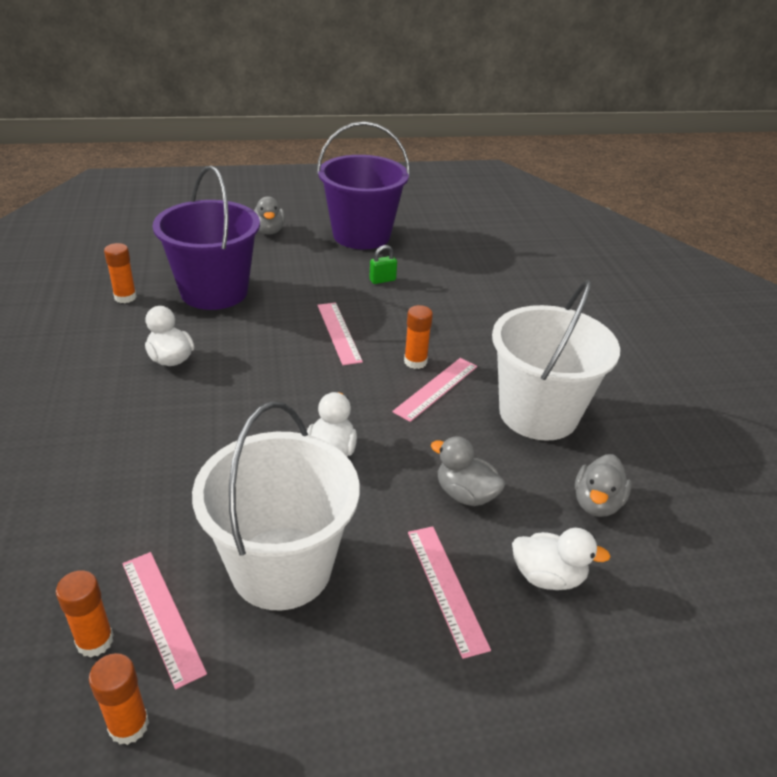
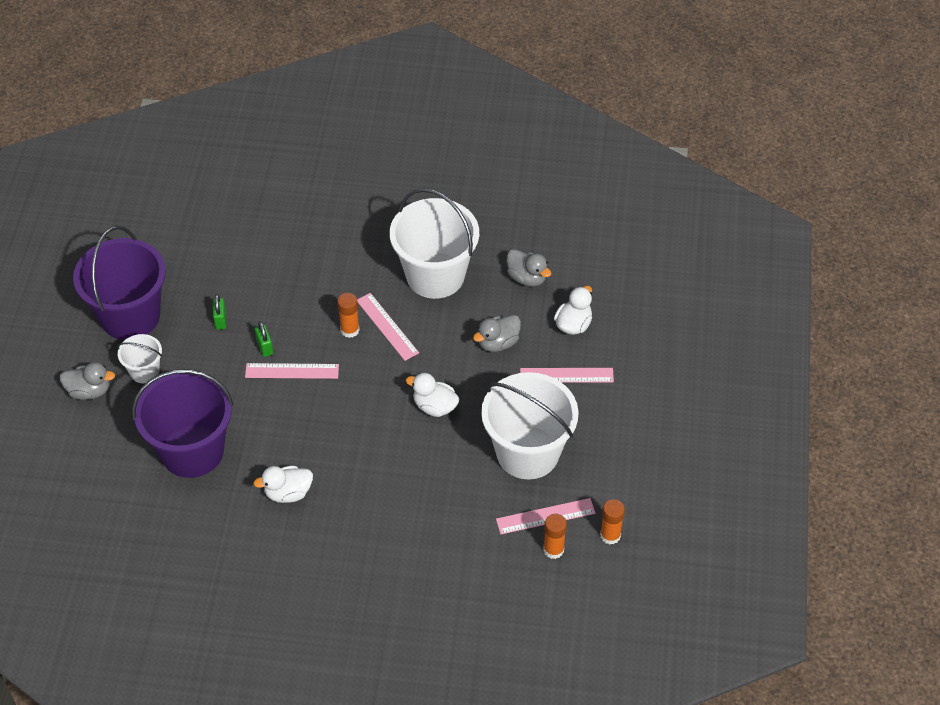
camera: 70 degrees left, 15 degrees up
(125, 297) = (176, 521): orange glue stick -> none
(301, 252) = (144, 371): none -> white bucket
(362, 311) = (265, 347): none -> green padlock

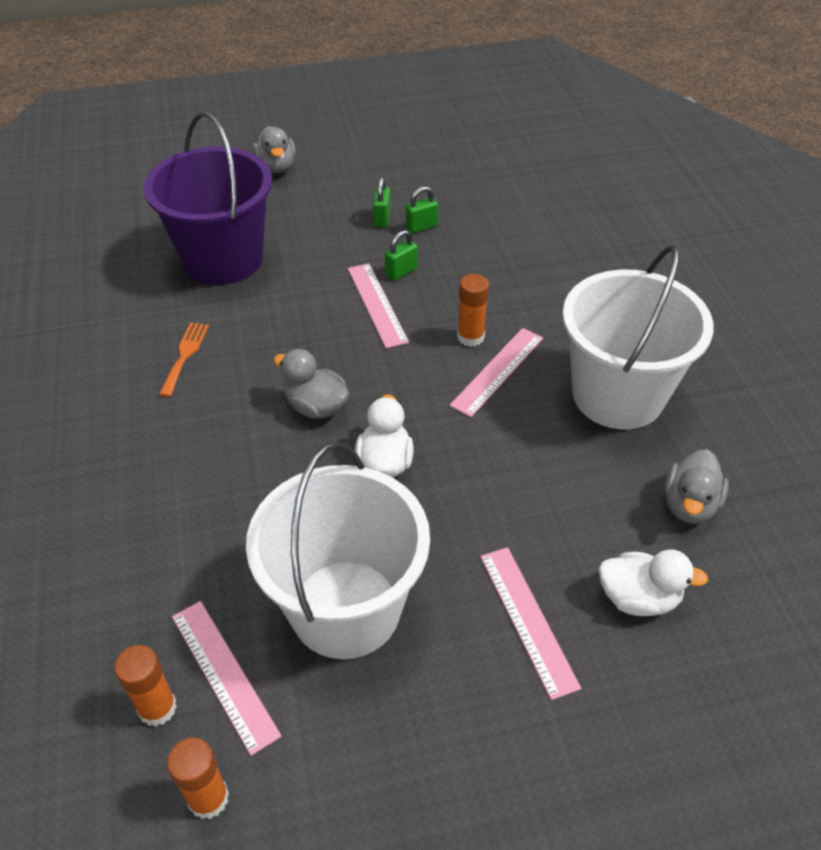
camera: 70 degrees right, 5 degrees down
(130, 316) = (390, 164): purple bucket -> none
(144, 371) = (320, 194): white bucket -> none
(197, 341) = (382, 218): none -> green padlock
(288, 493) = (185, 355): white duck -> orange fork
(498, 343) = (541, 504): grey duck -> grey duck (316, 406)

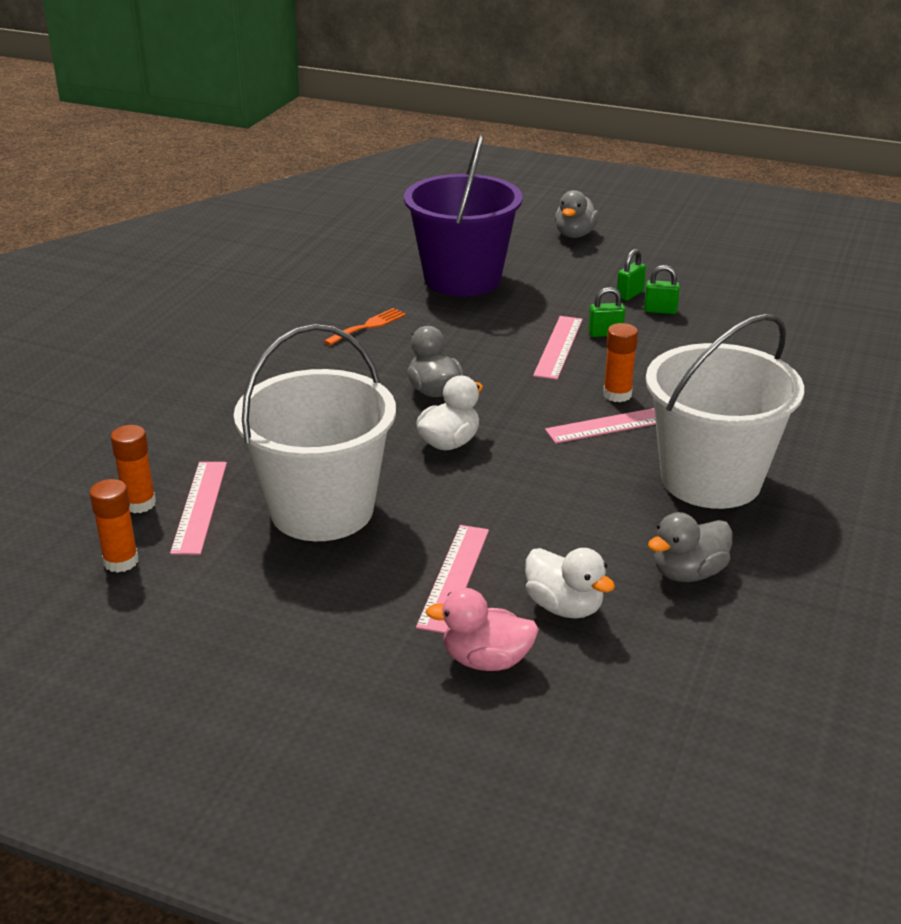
camera: 35 degrees right, 15 degrees down
(636, 698) = (486, 660): none -> pink duck

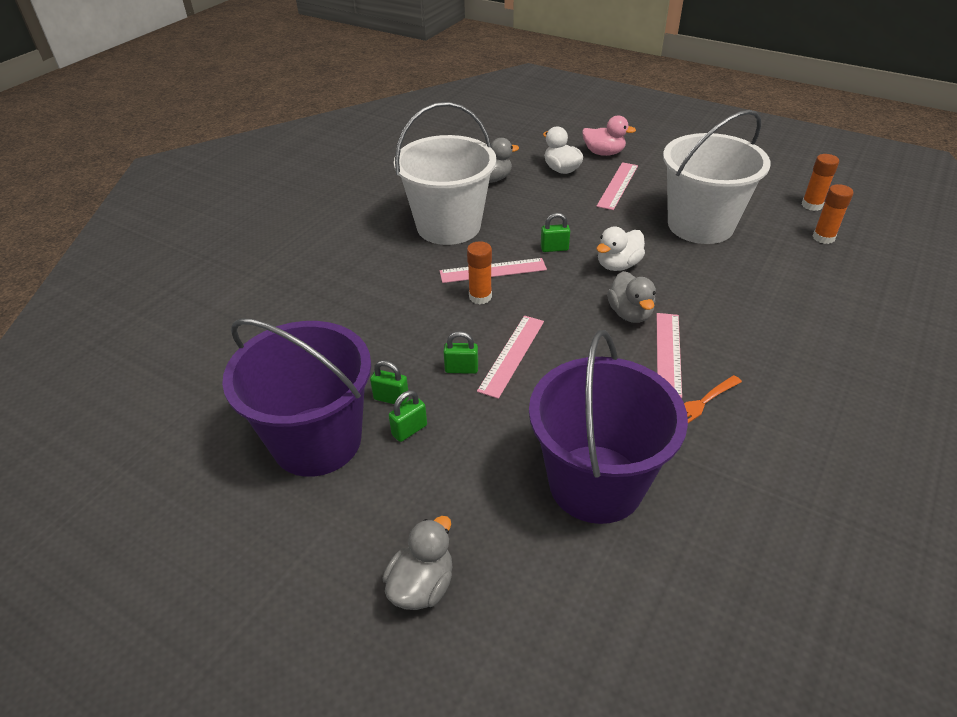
camera: 170 degrees left, 10 degrees up
(199, 506) = (781, 233): pink ruler -> pink ruler (668, 353)
(541, 458) = (554, 248): none -> green padlock
(704, 284) = (317, 441): none -> purple bucket

